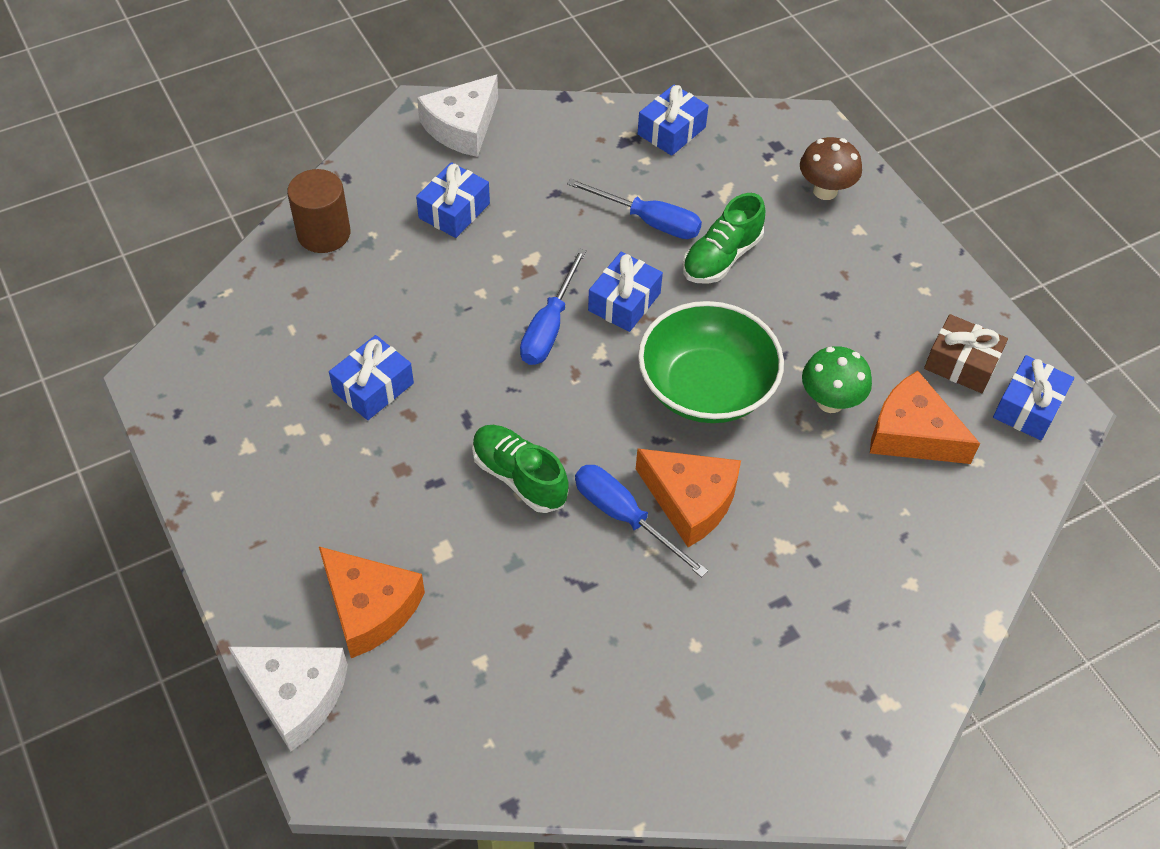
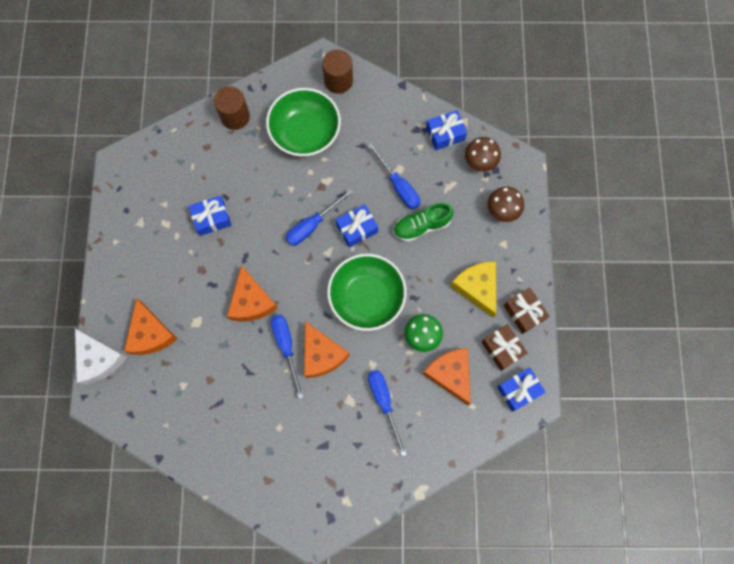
camera: 30 degrees right, 20 degrees up
(454, 211) = (305, 133): blue gift -> green bowl
(462, 127) = (338, 81): white cheese -> brown cylinder
(519, 477) = (251, 301): green shoe -> orange cheese
(747, 145) = (479, 162): none -> brown mushroom
(840, 522) = (384, 402): none -> blue screwdriver
(863, 301) = (477, 287): none -> yellow cheese
(955, 303) = (524, 312): none -> brown gift

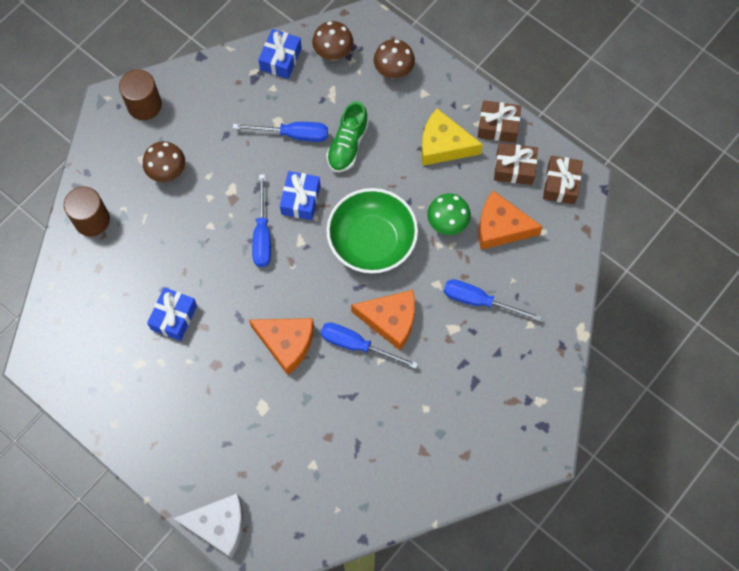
camera: 50 degrees left, 5 degrees down
(150, 334) = (236, 458): orange cheese -> none
(305, 133) = (167, 172): green bowl -> brown mushroom
(518, 390) = (561, 184): blue gift -> brown gift

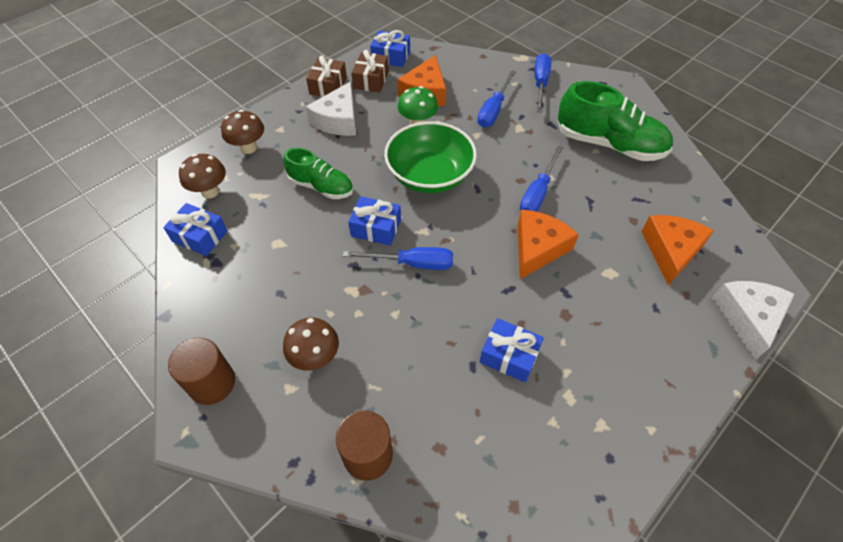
camera: 85 degrees left, 15 degrees down
(293, 134) = (297, 230): blue screwdriver -> blue screwdriver (540, 84)
(390, 320) = (512, 168): orange cheese -> orange cheese (671, 251)
(437, 423) = (609, 144): none -> green shoe
(443, 145) = (338, 120): yellow cheese -> white cheese
(561, 184) = (391, 56): brown gift -> blue gift

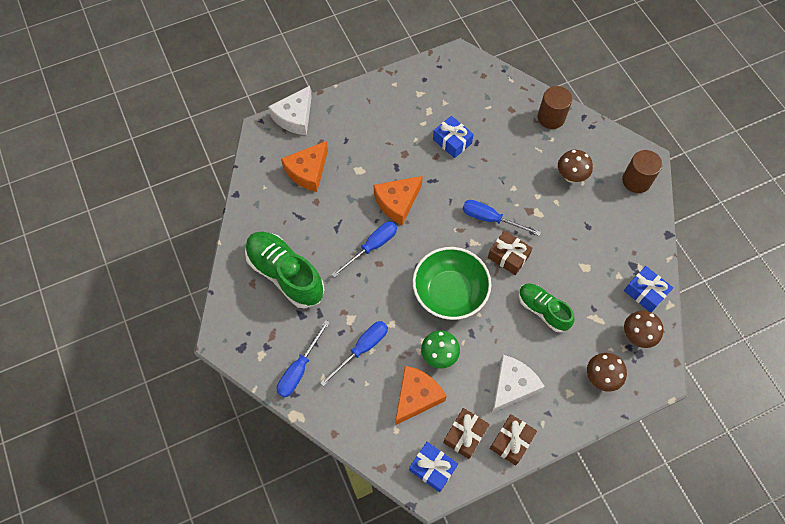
camera: 160 degrees left, 10 degrees up
(376, 228) = (508, 256): blue gift -> brown gift

